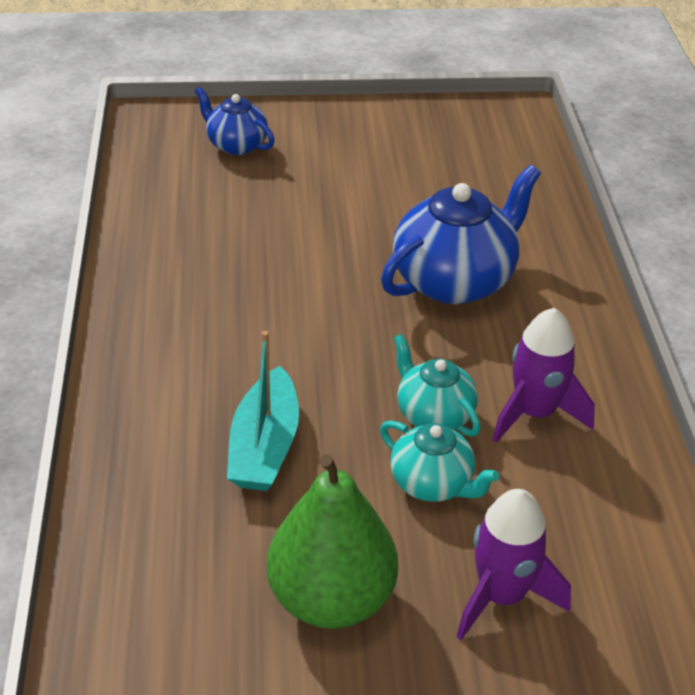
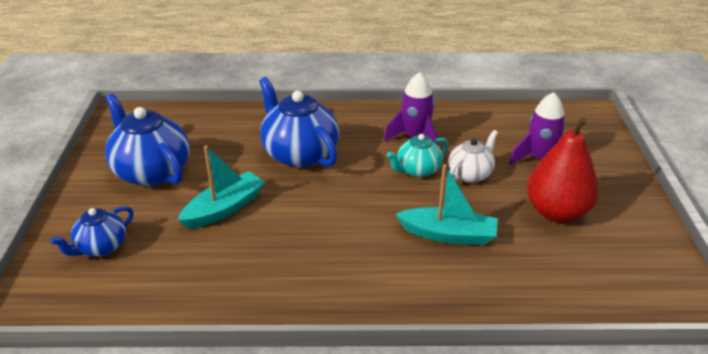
camera: 85 degrees left, 5 degrees down
(313, 224) = (224, 209): none -> turquoise boat
(331, 599) = (556, 212): green pear -> red pear
(387, 156) = (151, 171): none -> blue teapot
(432, 484) = (470, 174): turquoise teapot -> white teapot

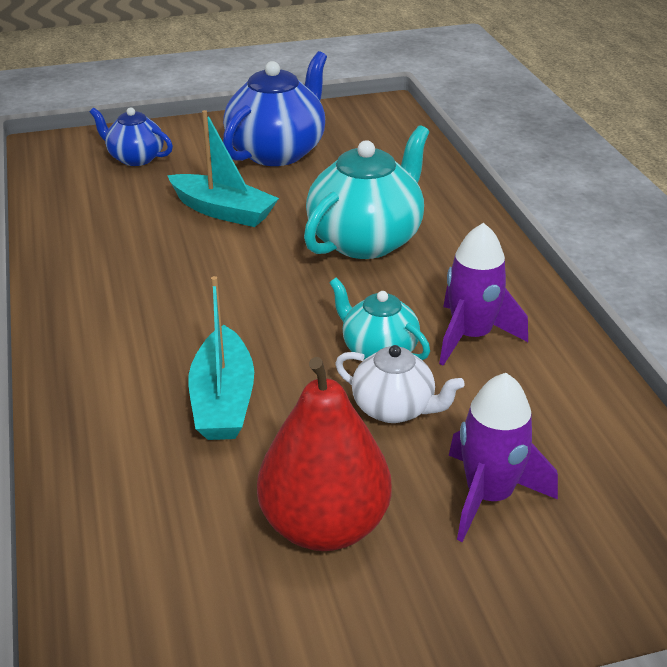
camera: 75 degrees right, 0 degrees up
(299, 154) = (366, 240): blue teapot -> turquoise teapot

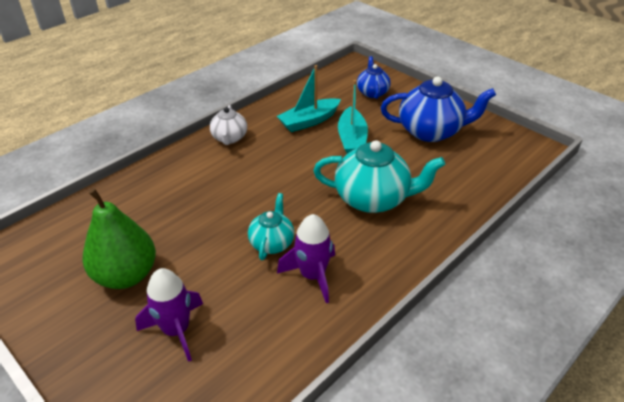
camera: 60 degrees right, 5 degrees up
(223, 400) = (196, 206): turquoise boat -> turquoise boat (309, 121)
(324, 525) = (126, 275): red pear -> green pear
(394, 409) = (226, 267): white teapot -> white teapot (229, 138)

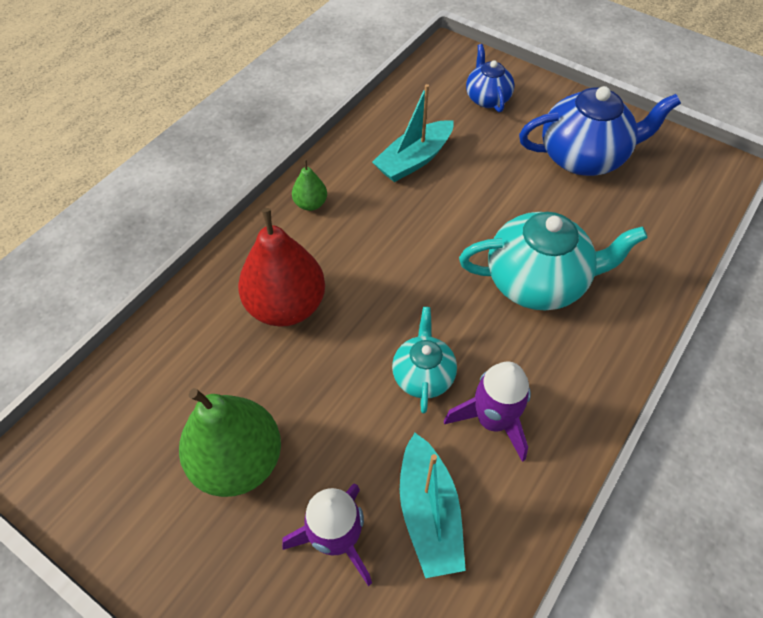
camera: 10 degrees left, 15 degrees up
(192, 192) = (286, 306): none -> red pear
(229, 138) = (310, 204): white teapot -> green pear
(352, 139) = (481, 184): turquoise boat -> turquoise boat (429, 513)

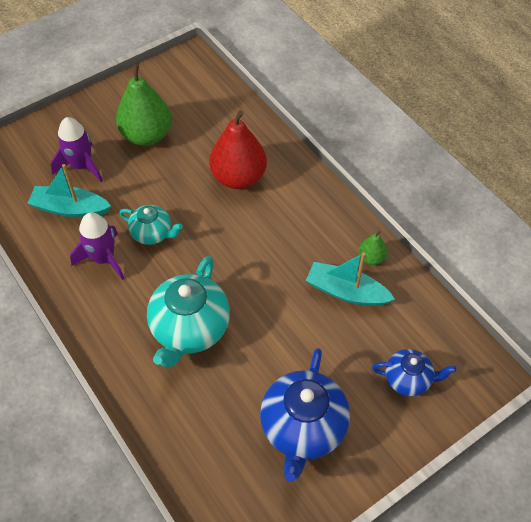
camera: 110 degrees right, 0 degrees up
(310, 204) = (323, 211): green pear -> green pear (371, 258)
(414, 160) = (346, 292): turquoise boat -> turquoise boat turned 45 degrees counterclockwise

